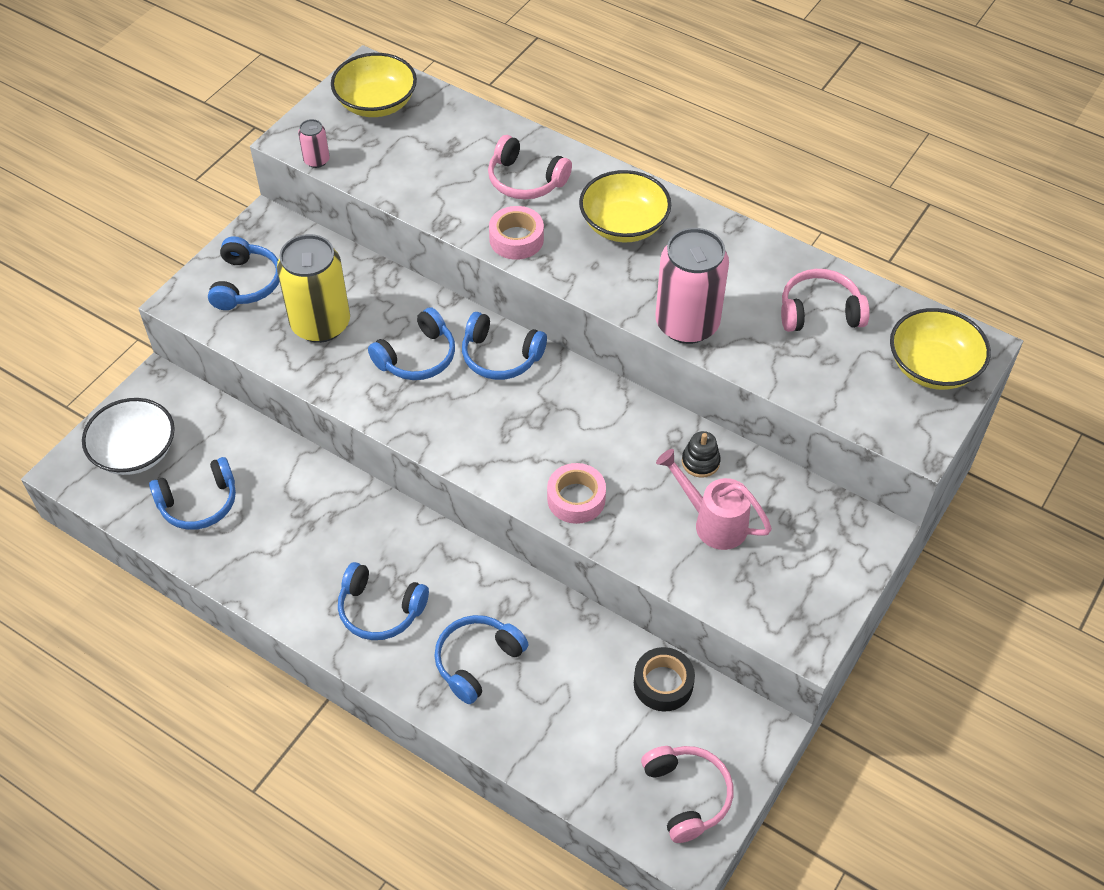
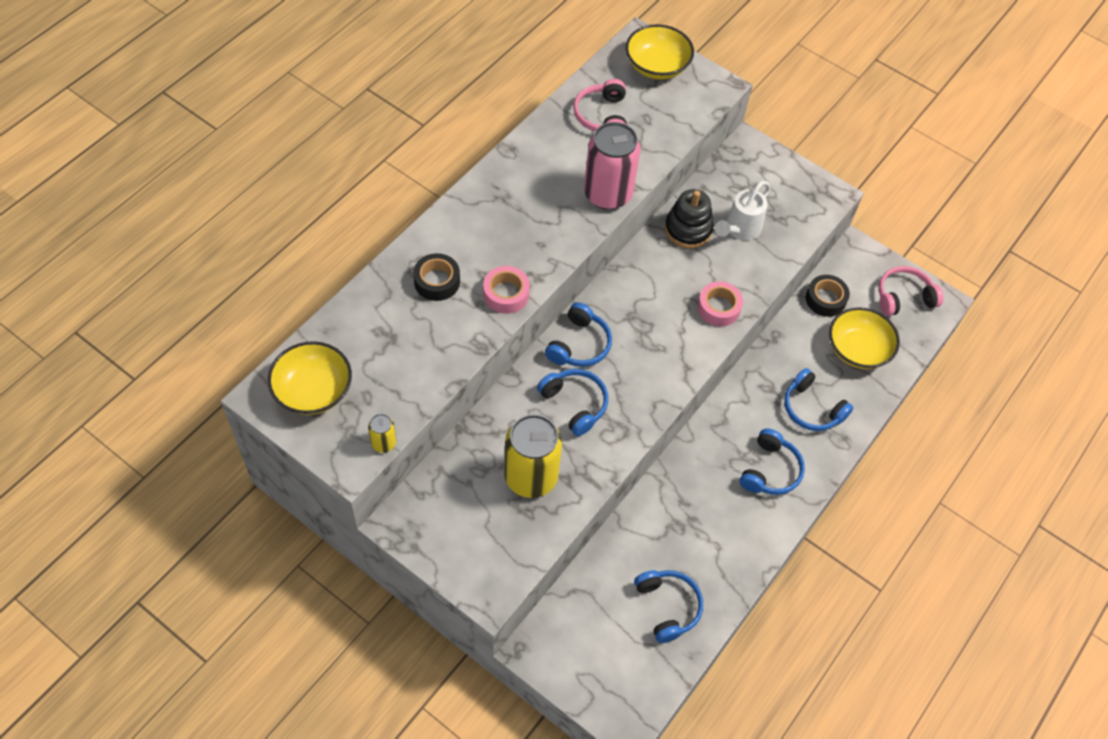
camera: 90 degrees left, 5 degrees up
(135, 452) = (610, 664): white bowl -> none
(246, 283) = (474, 539): blue headphones -> none
(316, 160) = (383, 443): pink can -> yellow can
(525, 180) = (437, 281): pink headphones -> black tape
(623, 225) = (499, 220): yellow bowl -> yellow bowl (858, 349)
(700, 462) = (688, 229): black stacking toy -> black stacking toy, size x1.72
(712, 522) = (739, 230): pink watering can -> white watering can

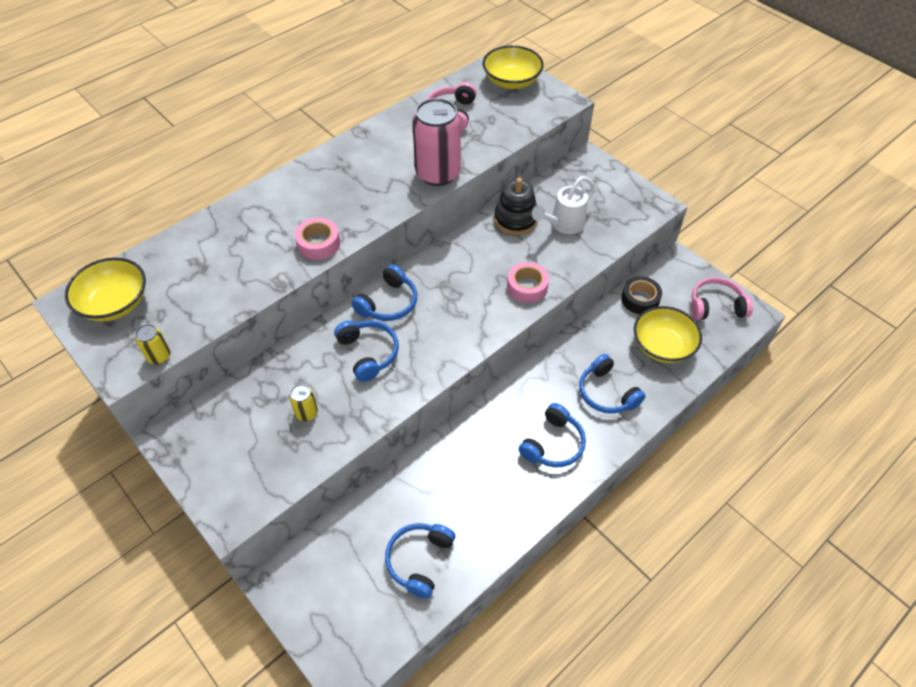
camera: 15 degrees right, 5 degrees down
(437, 281) = (260, 227): black tape -> none
(531, 477) = (306, 413): yellow can -> yellow can, size x0.45
(667, 607) = (419, 560): blue headphones -> blue headphones turned 150 degrees counterclockwise

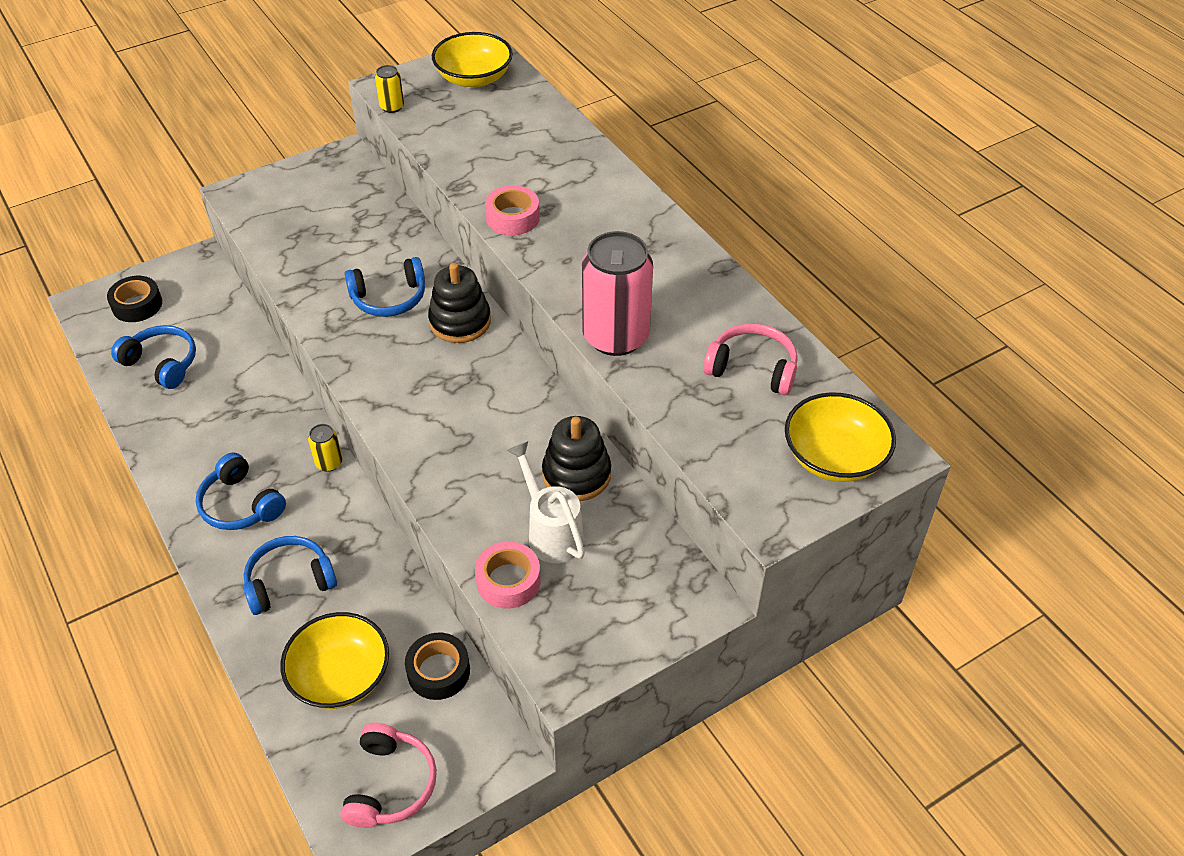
camera: 100 degrees right, 5 degrees down
(306, 413) = (329, 246): yellow can -> yellow can (329, 463)
(345, 617) = (137, 305): none -> black tape
(388, 303) = (460, 321): blue headphones -> black stacking toy
(527, 287) = (440, 464): pink tape -> pink tape (508, 581)

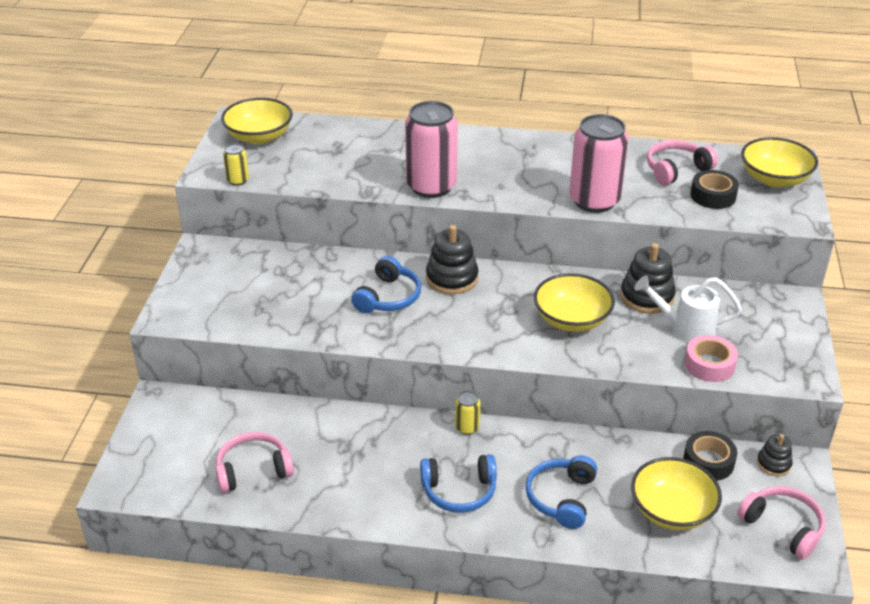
camera: 50 degrees left, 10 degrees down
(137, 305) = (164, 456): black tape -> black tape (713, 196)
(162, 363) = (253, 470): blue headphones -> pink headphones
(480, 437) = (572, 319): none -> yellow bowl
(483, 730) = (773, 464): none -> black stacking toy
(512, 217) = (431, 186): pink tape -> pink can

